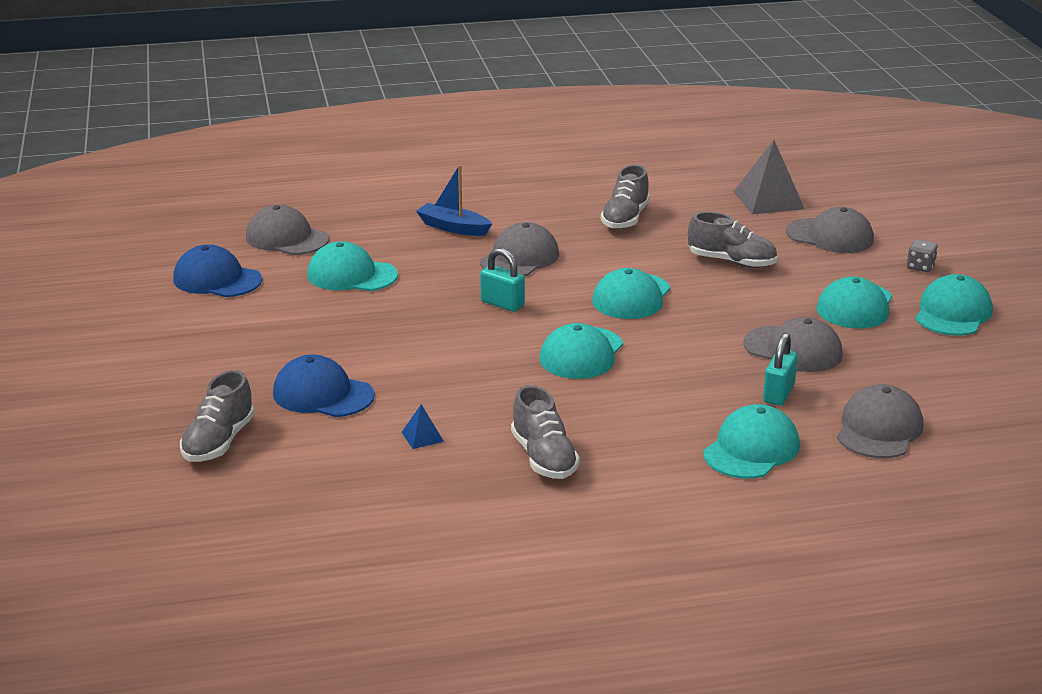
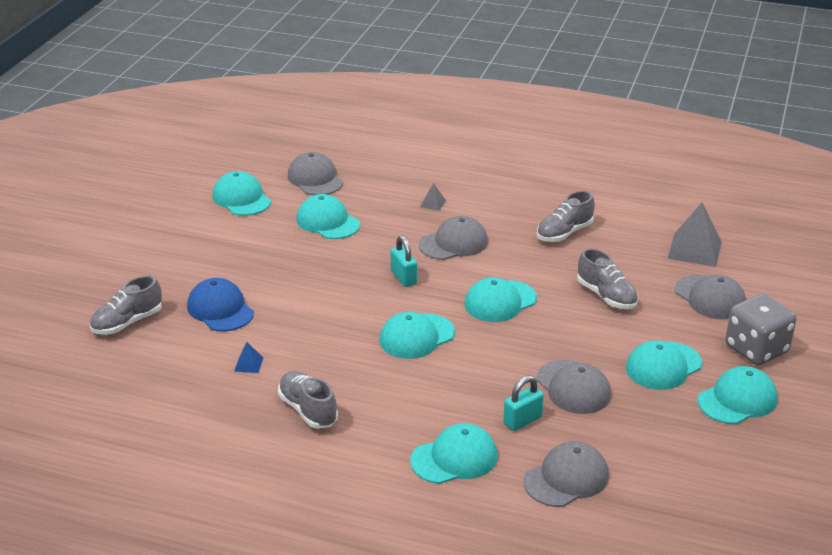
camera: 30 degrees right, 5 degrees up
(217, 279) = (241, 198): blue cap -> turquoise cap
(453, 228) = (433, 203): blue boat -> grey pyramid
(544, 458) = (308, 410): grey shoe -> grey shoe turned 135 degrees clockwise
(920, 267) = (756, 349): grey dice -> grey dice, size x2.27

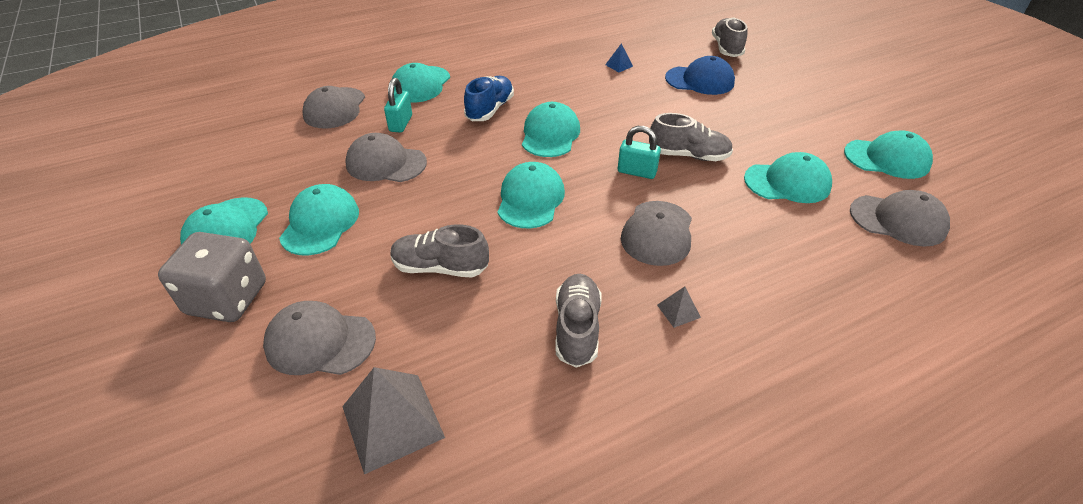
camera: 135 degrees right, 10 degrees up
(308, 410) = (542, 64): grey shoe -> grey shoe (688, 155)
(429, 388) = (490, 109): none -> blue shoe
(433, 203) = (757, 270): grey pyramid -> grey pyramid (678, 311)

